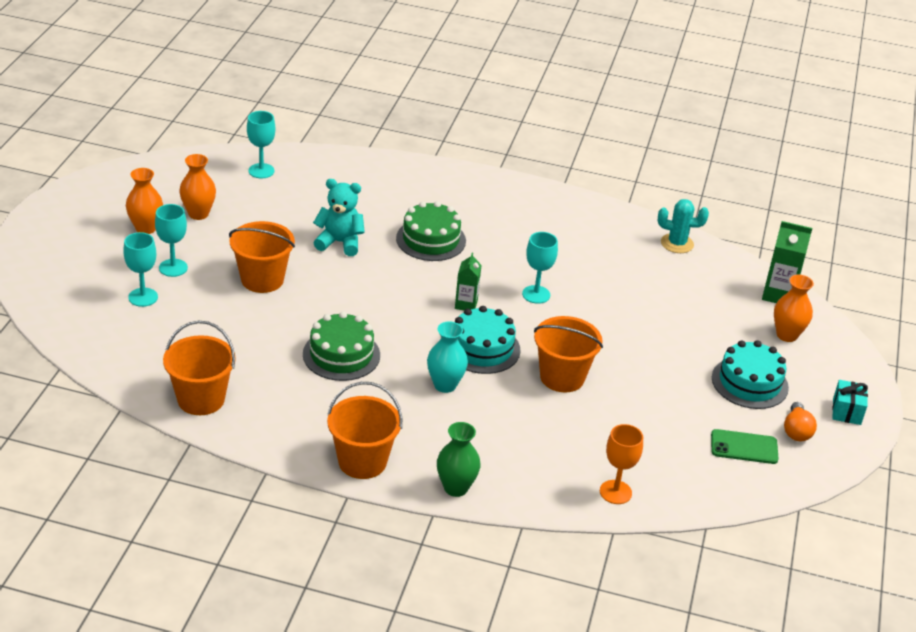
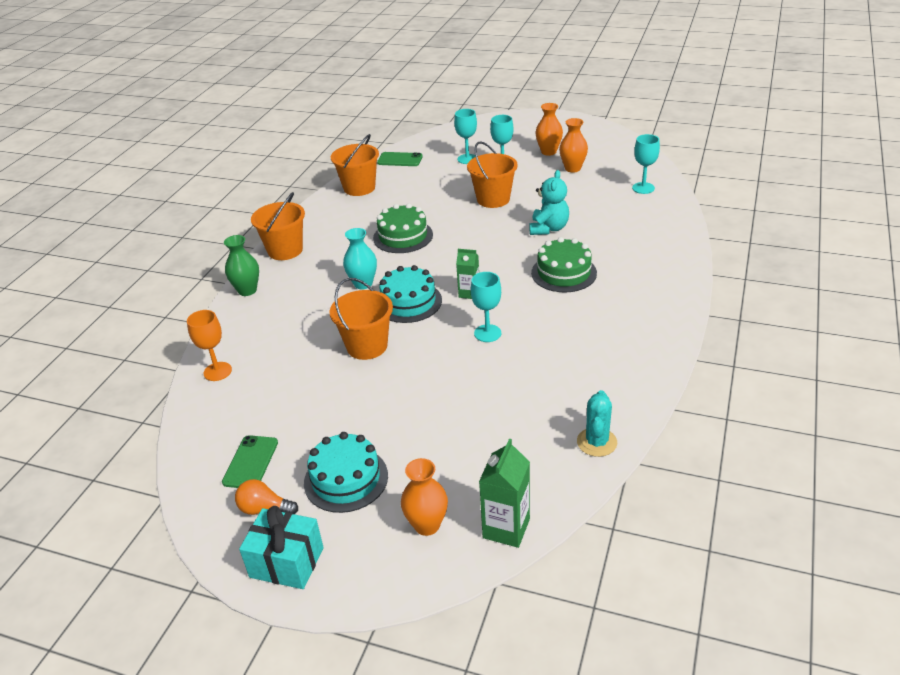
camera: 100 degrees right, 0 degrees up
(123, 361) = (400, 160): none -> green phone
(847, 411) = (286, 562): turquoise gift -> turquoise gift, size x1.52

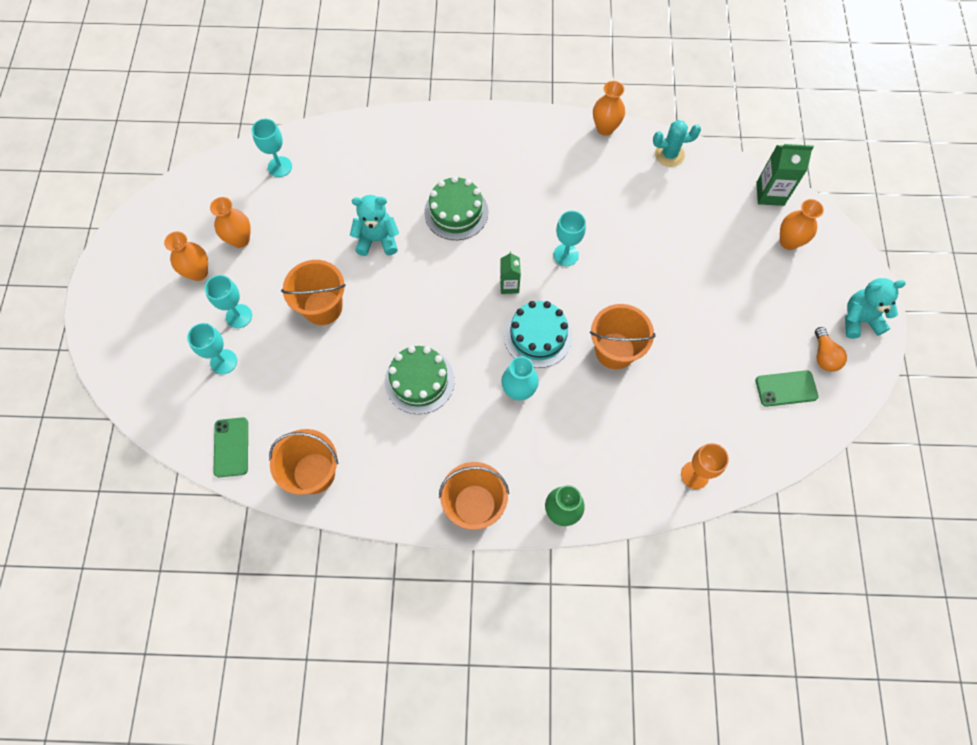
camera: 110 degrees left, 30 degrees up
(286, 562) = (859, 320): turquoise gift -> turquoise teddy bear
(346, 479) = (772, 309): turquoise cake -> none
(650, 394) = (605, 128): none -> orange vase

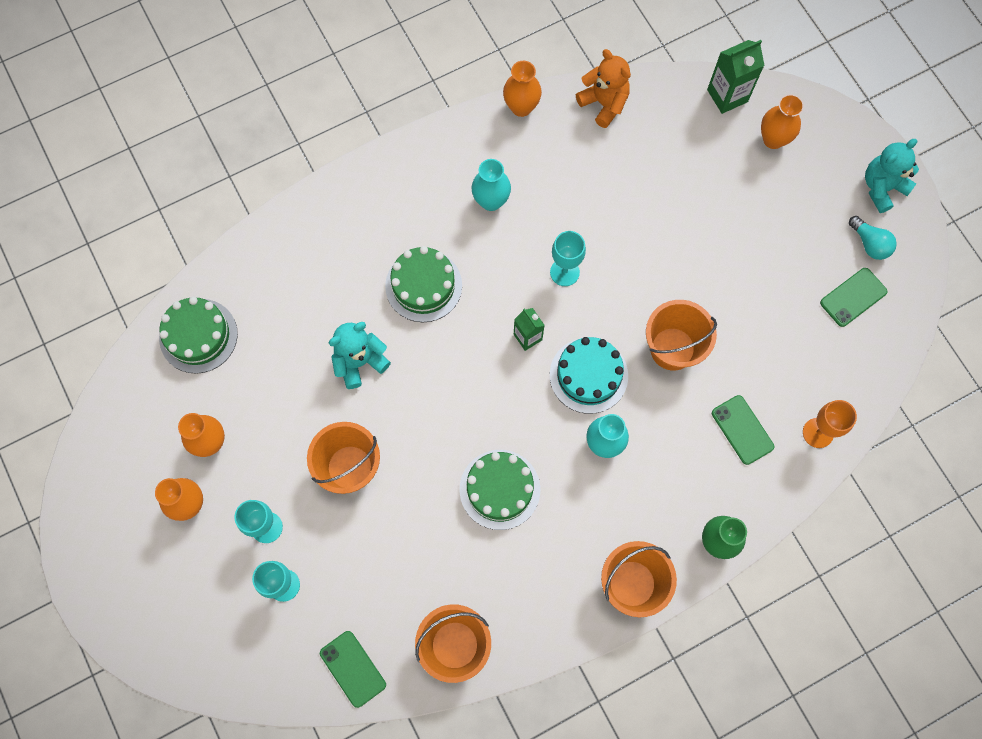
camera: 30 degrees left, 5 degrees up
(280, 167) = (198, 336): turquoise goblet -> green cake
(542, 180) = (491, 201): none -> turquoise vase
(634, 439) = (742, 430): none -> green phone
(669, 154) = (604, 103): turquoise cactus -> orange teddy bear
(824, 356) = (869, 244): orange light bulb -> turquoise light bulb

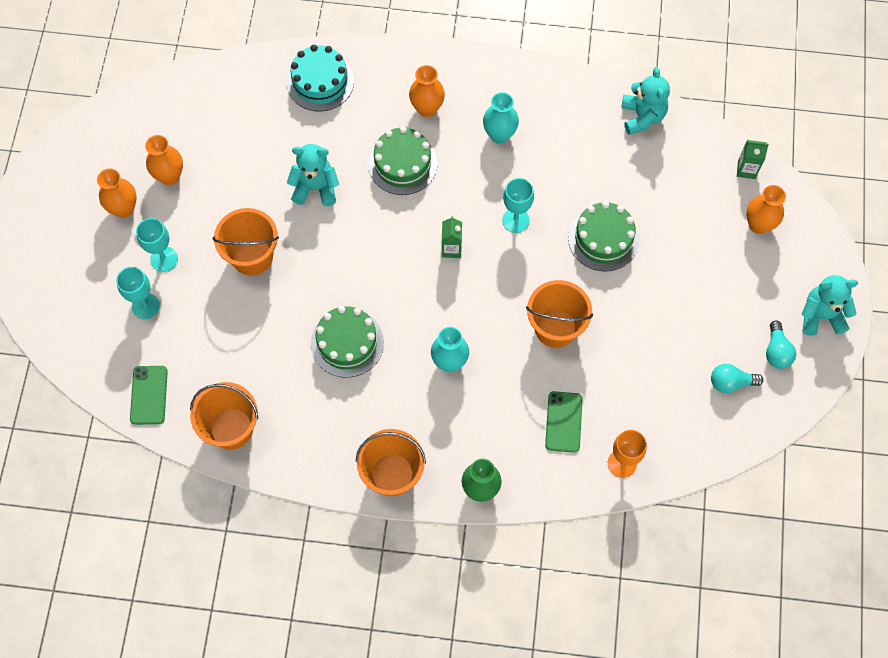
camera: 35 degrees right, 5 degrees down
(198, 336) = (217, 98): green cake -> green cake (603, 239)
(521, 107) = (575, 81): orange vase -> orange vase (427, 108)
(588, 375) = (476, 305): turquoise cake -> turquoise cake (320, 82)
(604, 103) = (642, 116): orange teddy bear -> turquoise teddy bear
(727, 96) = (746, 169): green carton -> green carton, size x0.65
(853, 297) = (730, 382): green phone -> turquoise light bulb

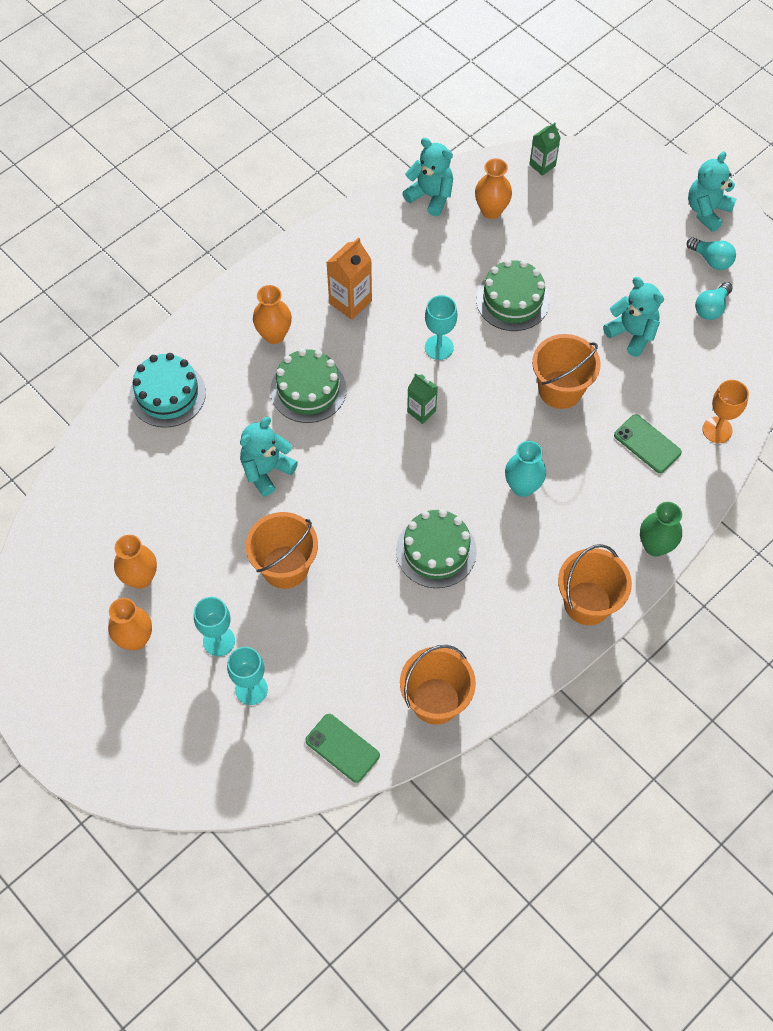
camera: 50 degrees left, 5 degrees down
(499, 135) = (350, 302): turquoise vase -> orange carton
(652, 342) = (632, 333): none -> turquoise teddy bear
(758, 225) = (596, 192): orange vase -> orange vase (491, 210)

